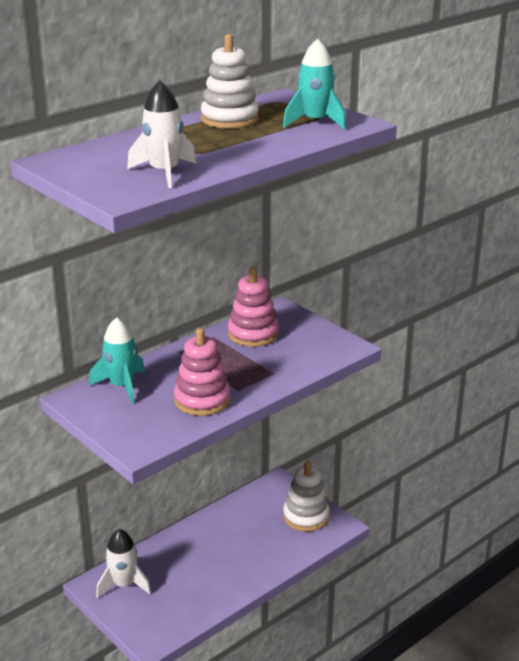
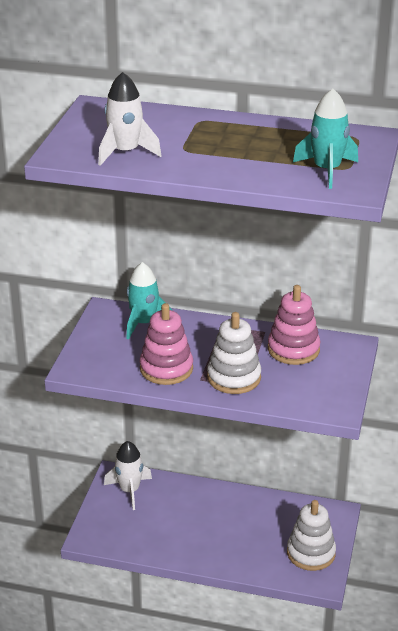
camera: 55 degrees right, 5 degrees up
(229, 119) = (278, 134): white stacking toy -> white stacking toy (234, 377)

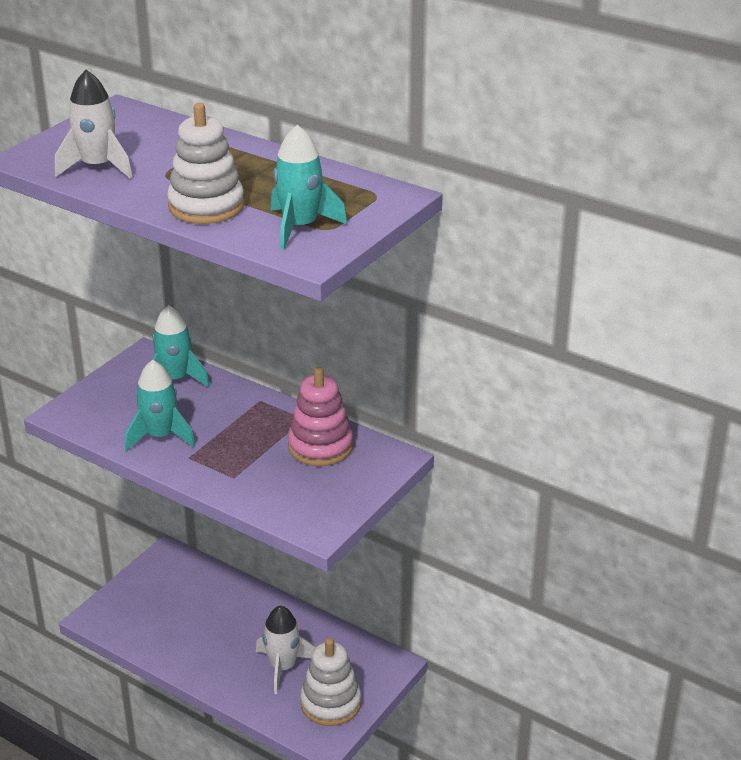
camera: 20 degrees right, 0 degrees up
(129, 490) = (172, 576): white rocket -> white rocket (283, 667)
(166, 368) = (160, 436): pink stacking toy -> turquoise rocket
(234, 377) = (227, 464): white stacking toy -> white stacking toy (206, 206)

